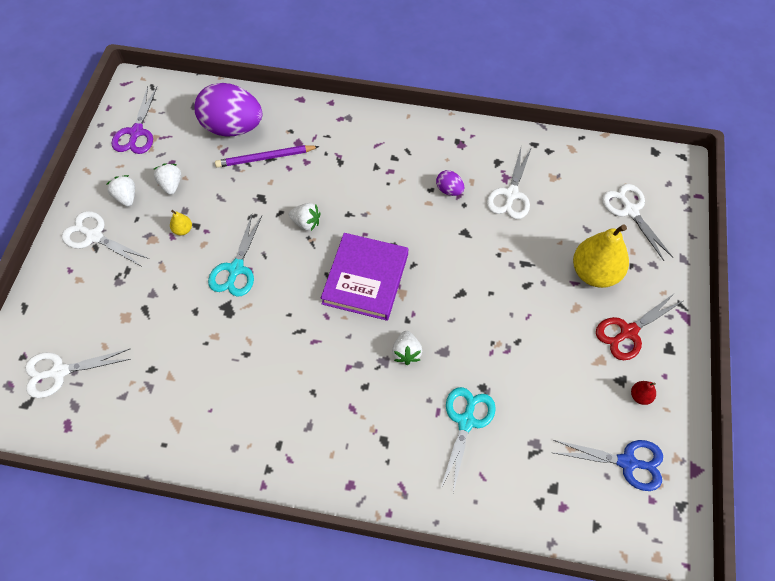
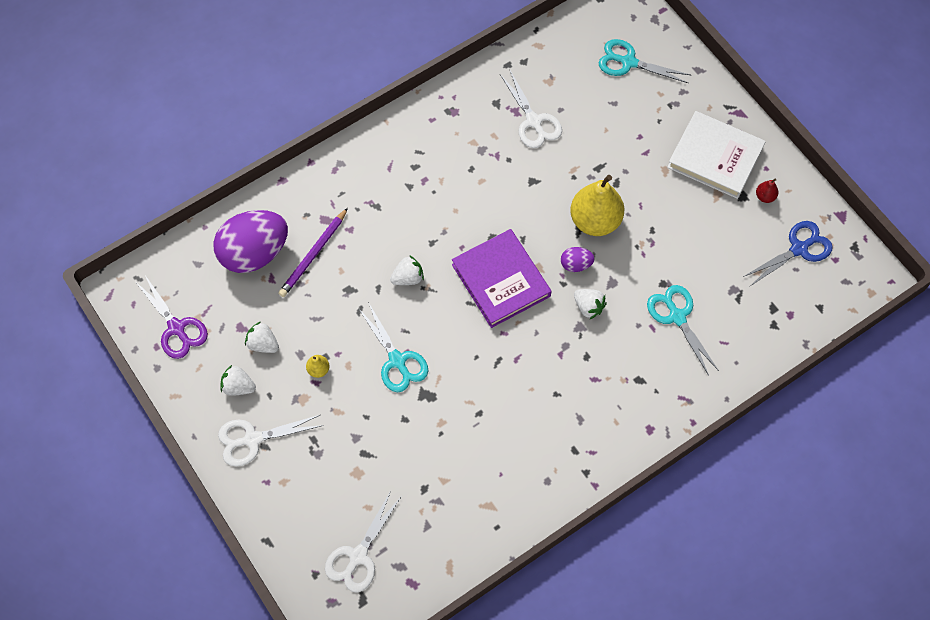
camera: 45 degrees left, 5 degrees up
(449, 190) = (485, 157): purple egg -> purple egg (576, 264)
(595, 273) = (652, 132): yellow pear -> yellow pear (595, 221)
(628, 332) = (715, 157): red scissors -> white book
(630, 210) = (628, 62): white scissors -> turquoise scissors

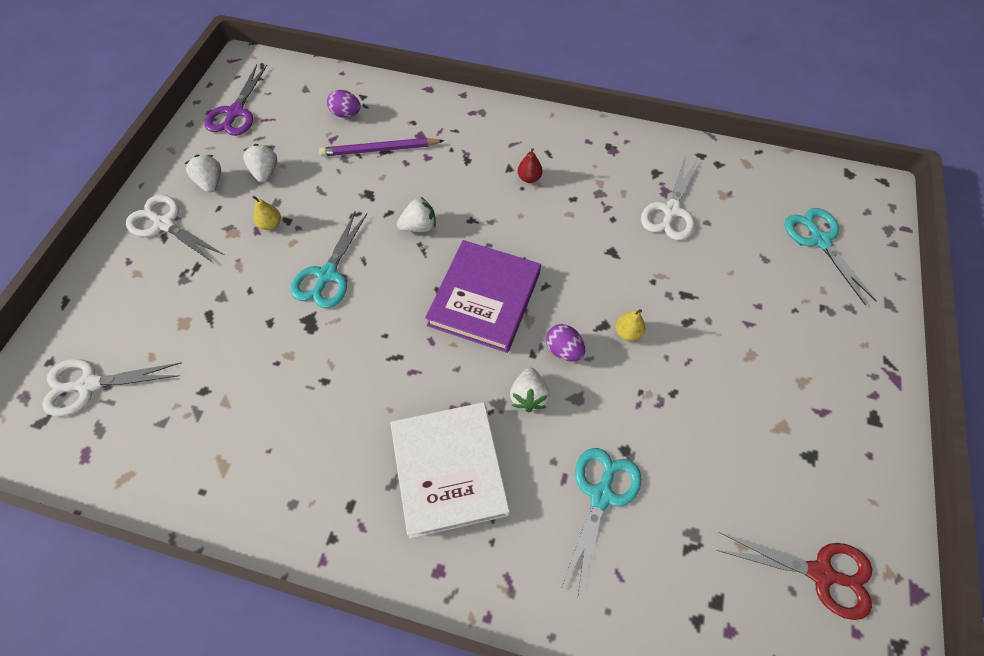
camera: 50 degrees right, 5 degrees down
(254, 253) = (346, 114): purple egg -> purple egg, size x0.44
(408, 278) = (419, 226): white strawberry -> white strawberry turned 45 degrees counterclockwise
(595, 221) = (627, 332): yellow pear -> yellow pear, size x0.42
(715, 157) = (819, 392): white book -> white book (449, 470)
(765, 196) = (837, 480): red pear -> red pear (529, 178)
(799, 249) = (820, 573): blue scissors -> red scissors

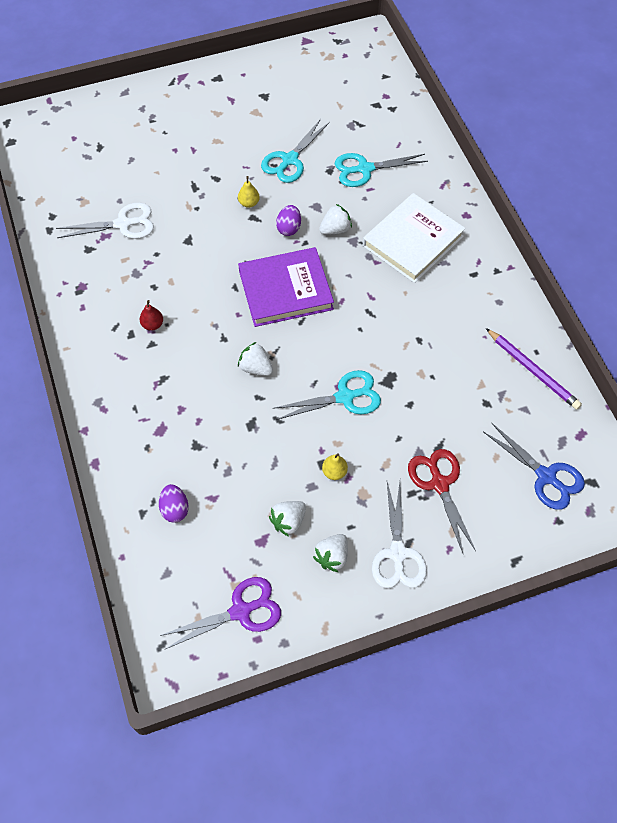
camera: 125 degrees left, 0 degrees up
(89, 385) = (546, 476): white scissors -> blue scissors
(380, 150) = (198, 449): purple pencil -> purple pencil (533, 370)
(820, 240) = (92, 138): turquoise scissors -> turquoise scissors (290, 160)
(820, 573) = (327, 74): red scissors -> red scissors (439, 483)

